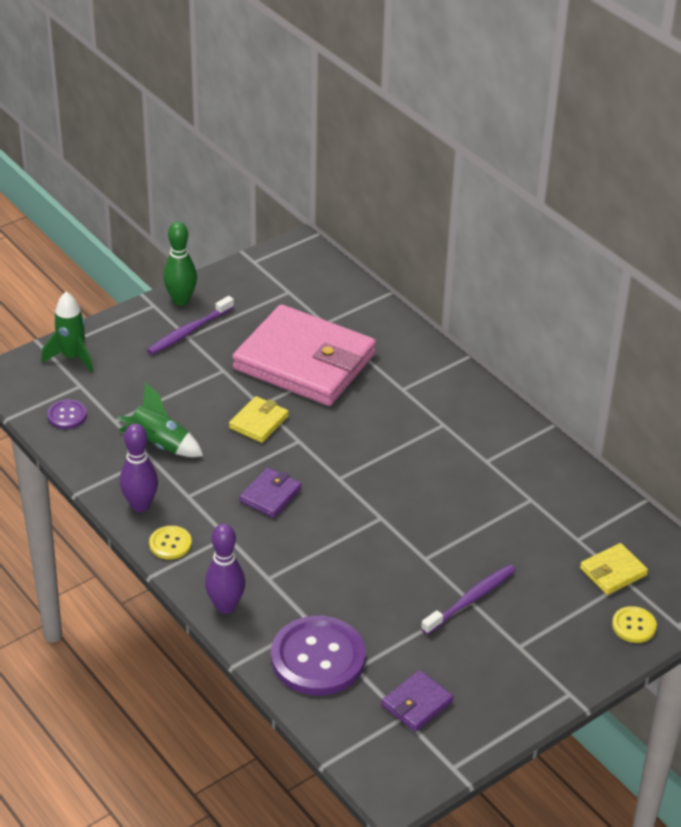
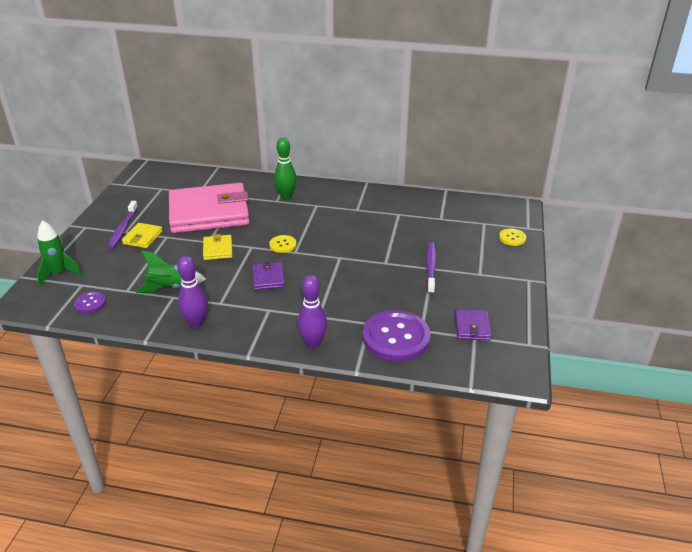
camera: 40 degrees left, 5 degrees down
(170, 544) = (239, 332): yellow button -> yellow button (283, 245)
(181, 300) = (100, 217): green bowling pin -> green bowling pin (286, 196)
(613, 572) = (473, 222): yellow wallet -> yellow wallet (143, 237)

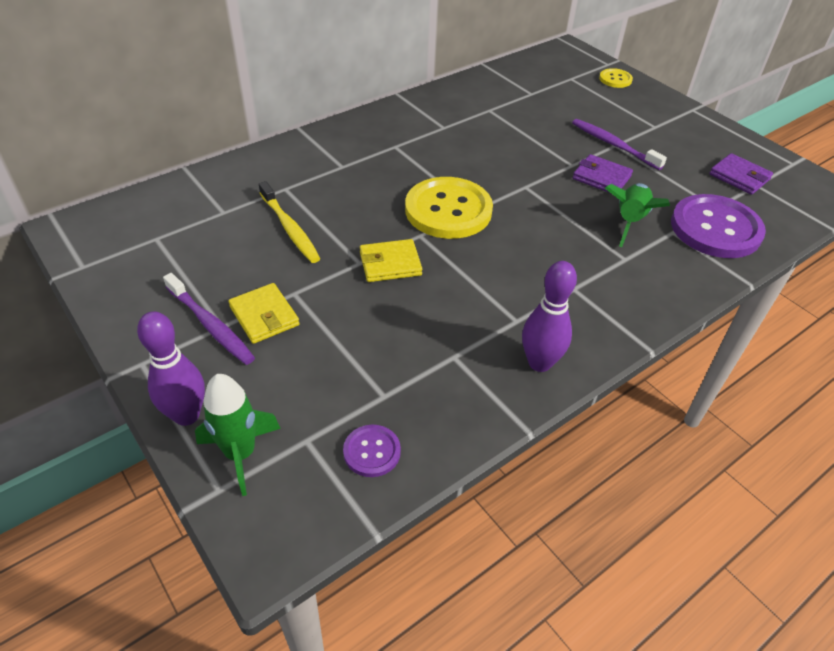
camera: 50 degrees left, 10 degrees up
(170, 288) = (430, 348): green rocket -> green rocket (629, 221)
(209, 212) = (289, 228): pink wallet -> yellow toothbrush
(218, 249) = (390, 264): yellow wallet -> yellow wallet turned 45 degrees counterclockwise
(268, 278) = (506, 256): purple wallet -> purple wallet (601, 177)
(283, 245) = (448, 210): yellow button -> yellow button, size x2.11
(286, 196) = (342, 154): green bowling pin -> none
(313, 343) = (675, 289): purple bowling pin -> purple bowling pin (187, 415)

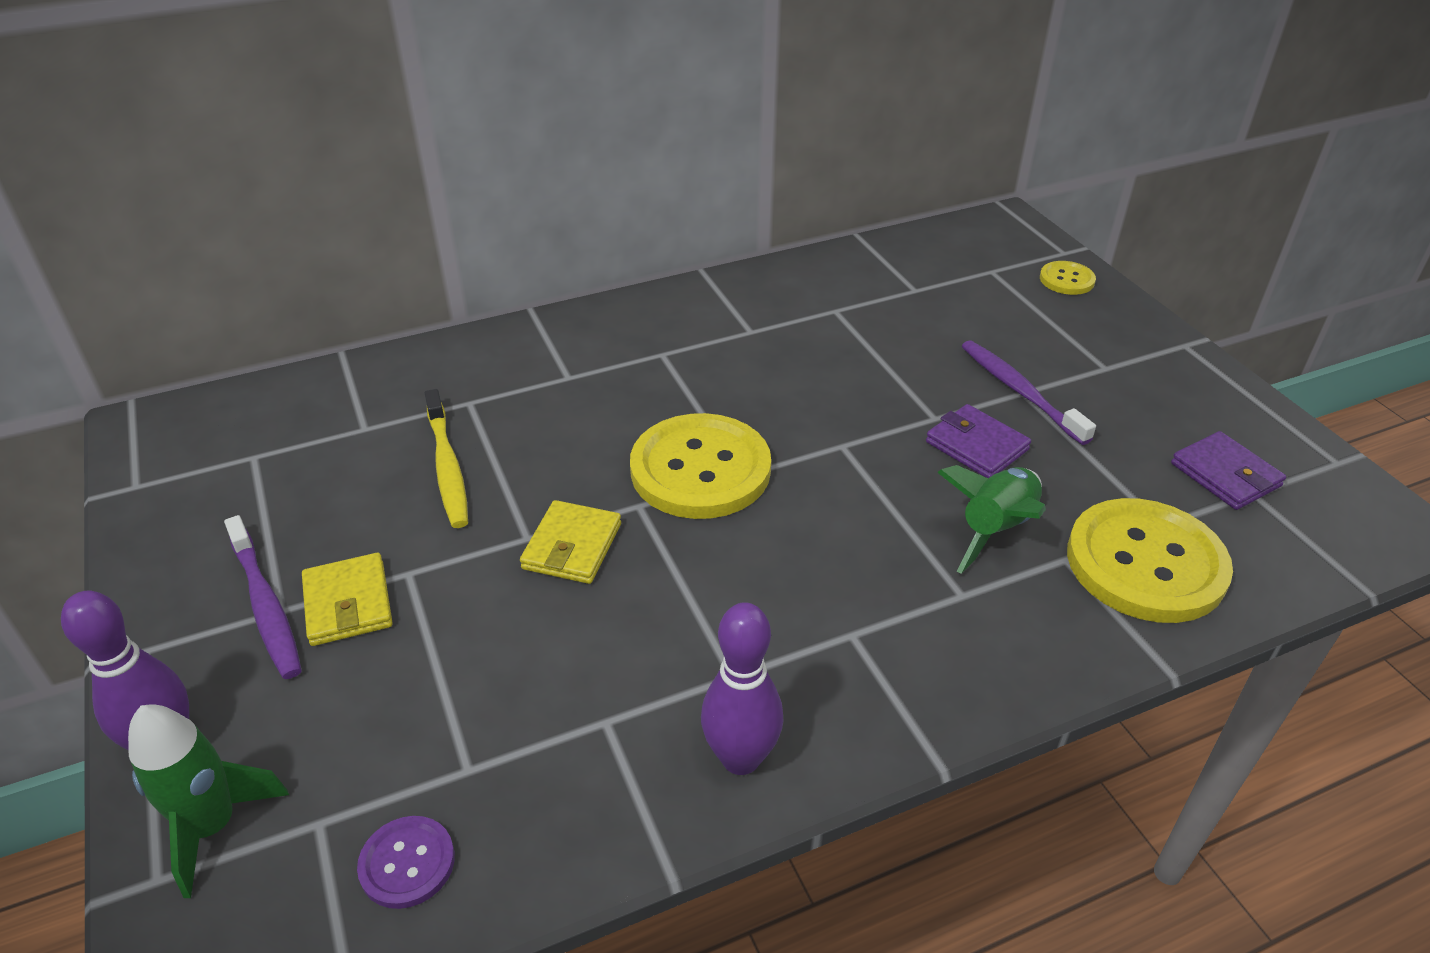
camera: 15 degrees right, 5 degrees down
(390, 264) = (572, 546): yellow wallet -> yellow wallet turned 75 degrees counterclockwise
(715, 228) = (1145, 563): purple button -> yellow button

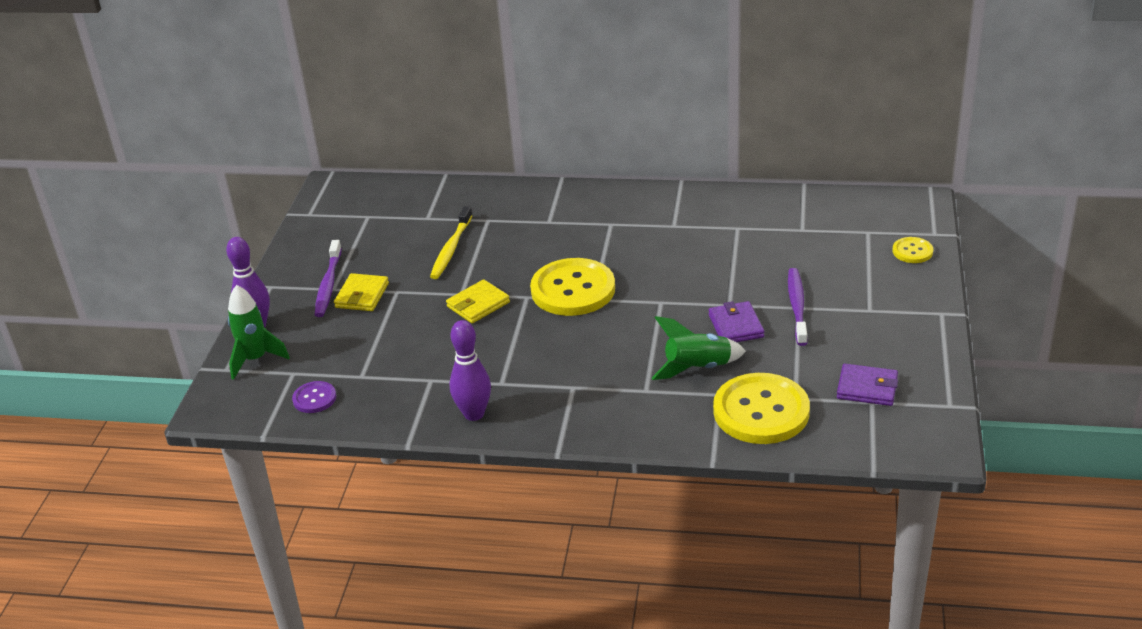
camera: 35 degrees right, 5 degrees down
(1225, 475) = (867, 388): purple wallet -> purple wallet turned 75 degrees counterclockwise

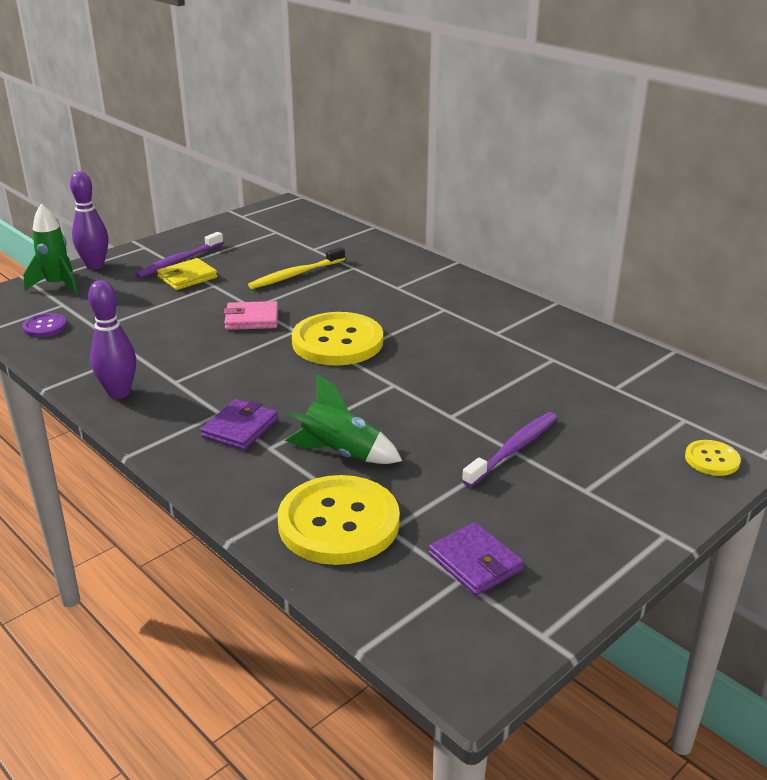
camera: 35 degrees right, 5 degrees down
(478, 304) = (252, 319): yellow wallet -> pink wallet
(736, 326) = (429, 436): purple wallet -> purple wallet (240, 428)

